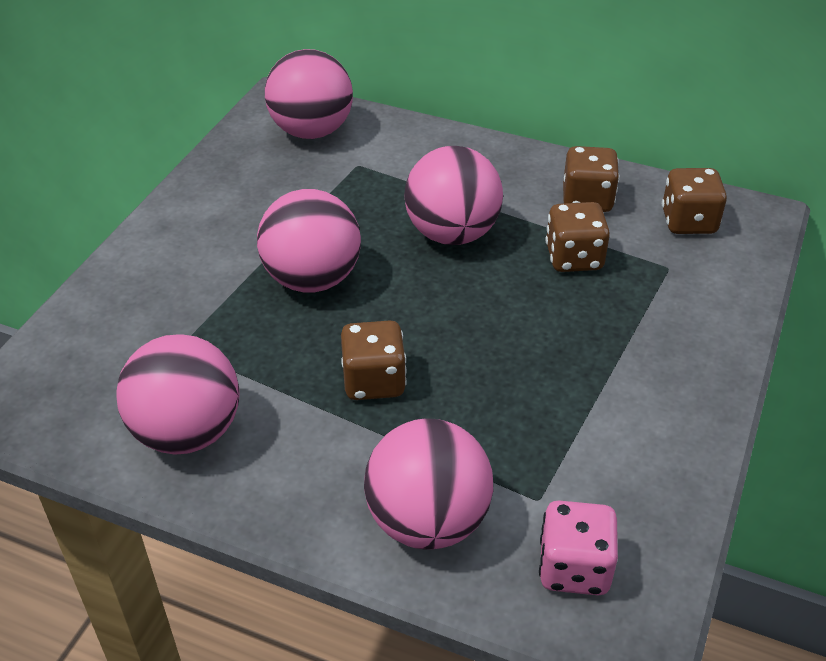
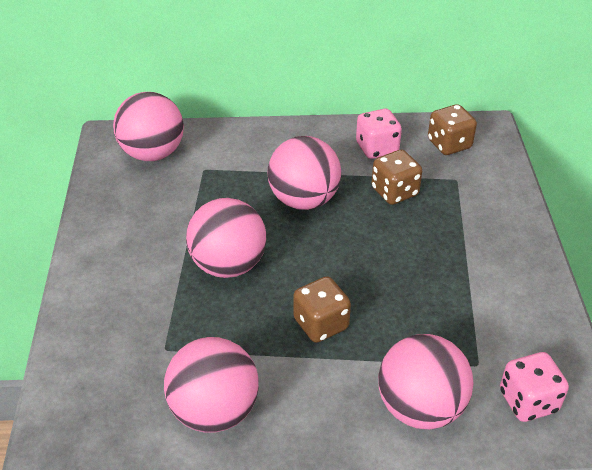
camera: 25 degrees left, 0 degrees up
(587, 200) = (377, 148): brown dice -> pink dice

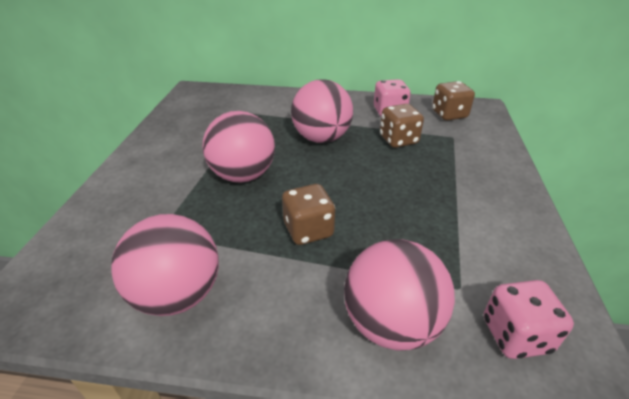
camera: 10 degrees right, 5 degrees down
(152, 153) = (217, 101): pink ball -> none

